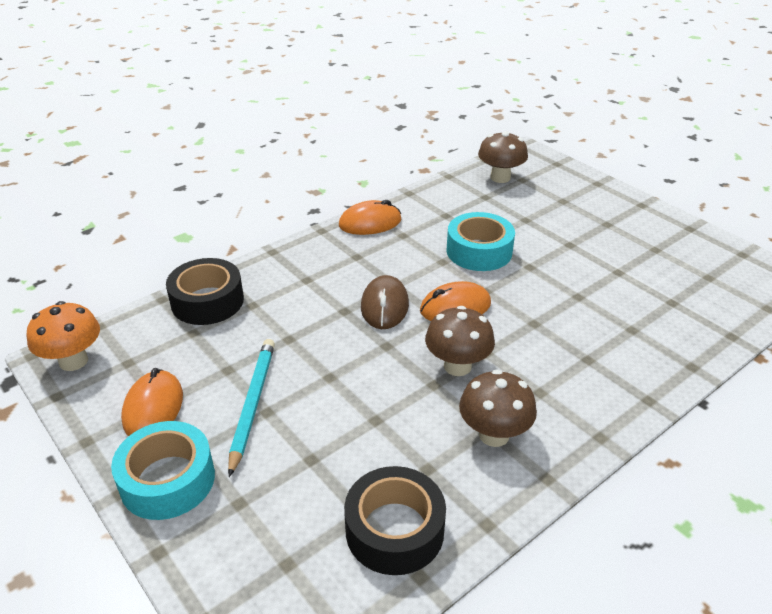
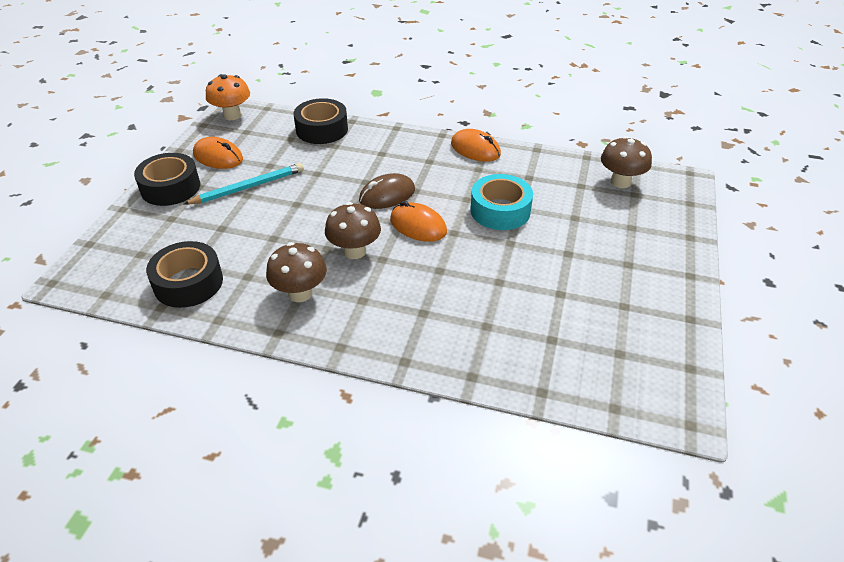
camera: 55 degrees right, 5 degrees up
(153, 408) = (218, 157): orange mouse -> orange mouse turned 60 degrees clockwise
(167, 480) = (170, 187): turquoise tape -> black tape

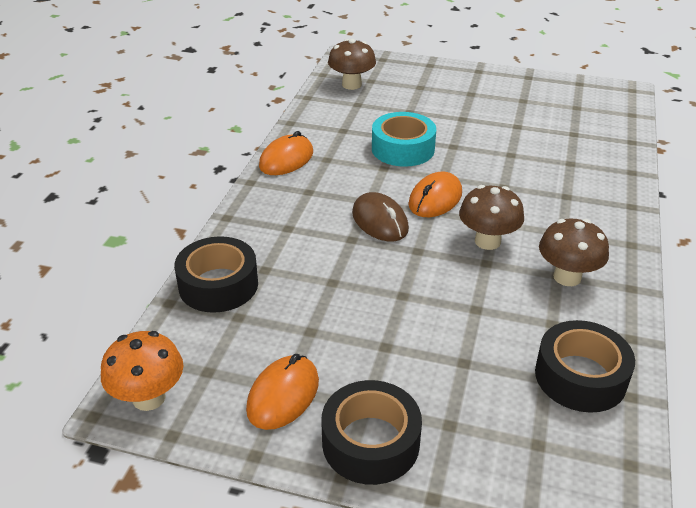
camera: 90 degrees left, 5 degrees down
(248, 187) = (367, 347): turquoise pencil -> none

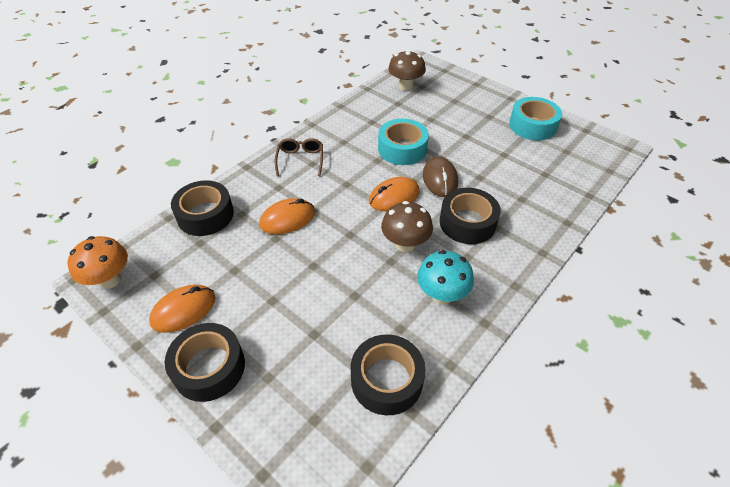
camera: 25 degrees right, 10 degrees up
(286, 159) = (316, 134): orange mouse -> orange mouse (287, 219)
(291, 192) = (300, 160): none -> brown glasses
(380, 221) = (342, 202): brown mouse -> brown mouse (440, 179)
(523, 92) = (532, 125): none -> turquoise tape
(535, 201) = (467, 223): none -> black tape
(567, 277) = (442, 295): brown mushroom -> turquoise mushroom

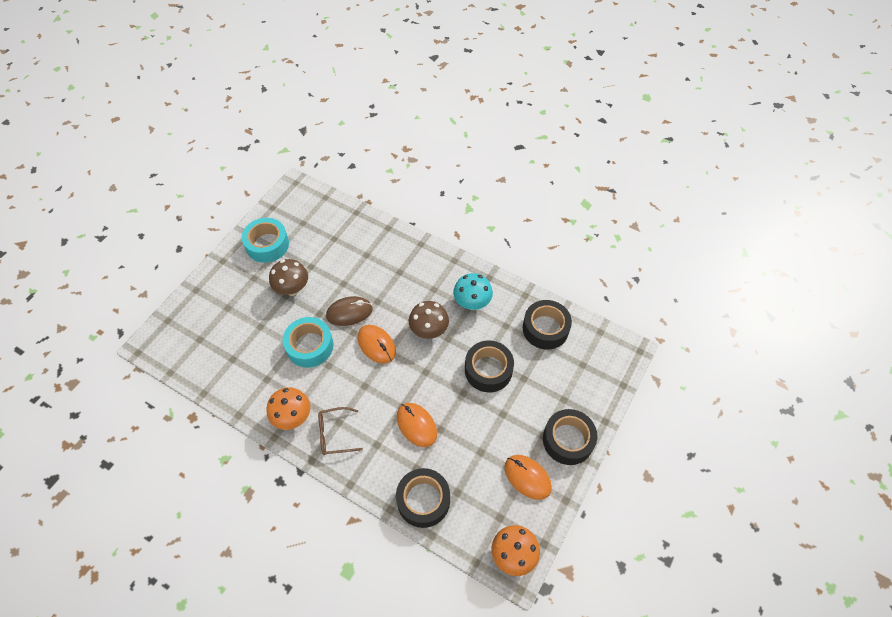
camera: 100 degrees left, 10 degrees up
(327, 135) = (293, 417): none -> orange mushroom
(405, 86) = (199, 355): brown mushroom -> brown mushroom (292, 289)
(467, 223) = (398, 290): black tape -> black tape (488, 370)

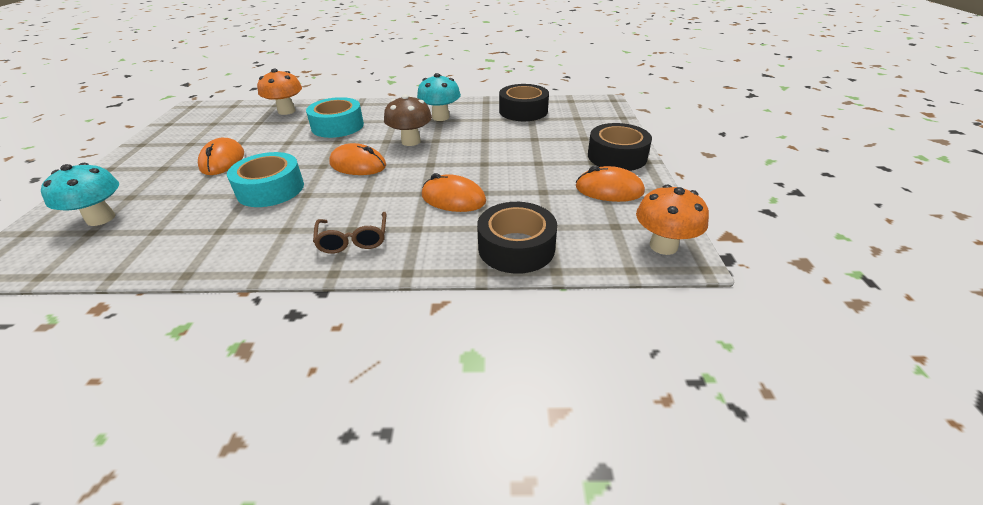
camera: 30 degrees left, 20 degrees down
(207, 326) = (101, 218): none -> turquoise mushroom
(267, 245) = (172, 144): turquoise tape -> turquoise tape (337, 126)
(292, 289) = (223, 161): brown mushroom -> orange mouse
(293, 417) = (279, 247): orange mushroom -> orange mushroom (286, 111)
(335, 434) = (353, 239): brown glasses -> brown glasses turned 60 degrees counterclockwise
(349, 312) = (308, 155): brown mouse -> none
(488, 370) = (495, 144): black tape -> none

